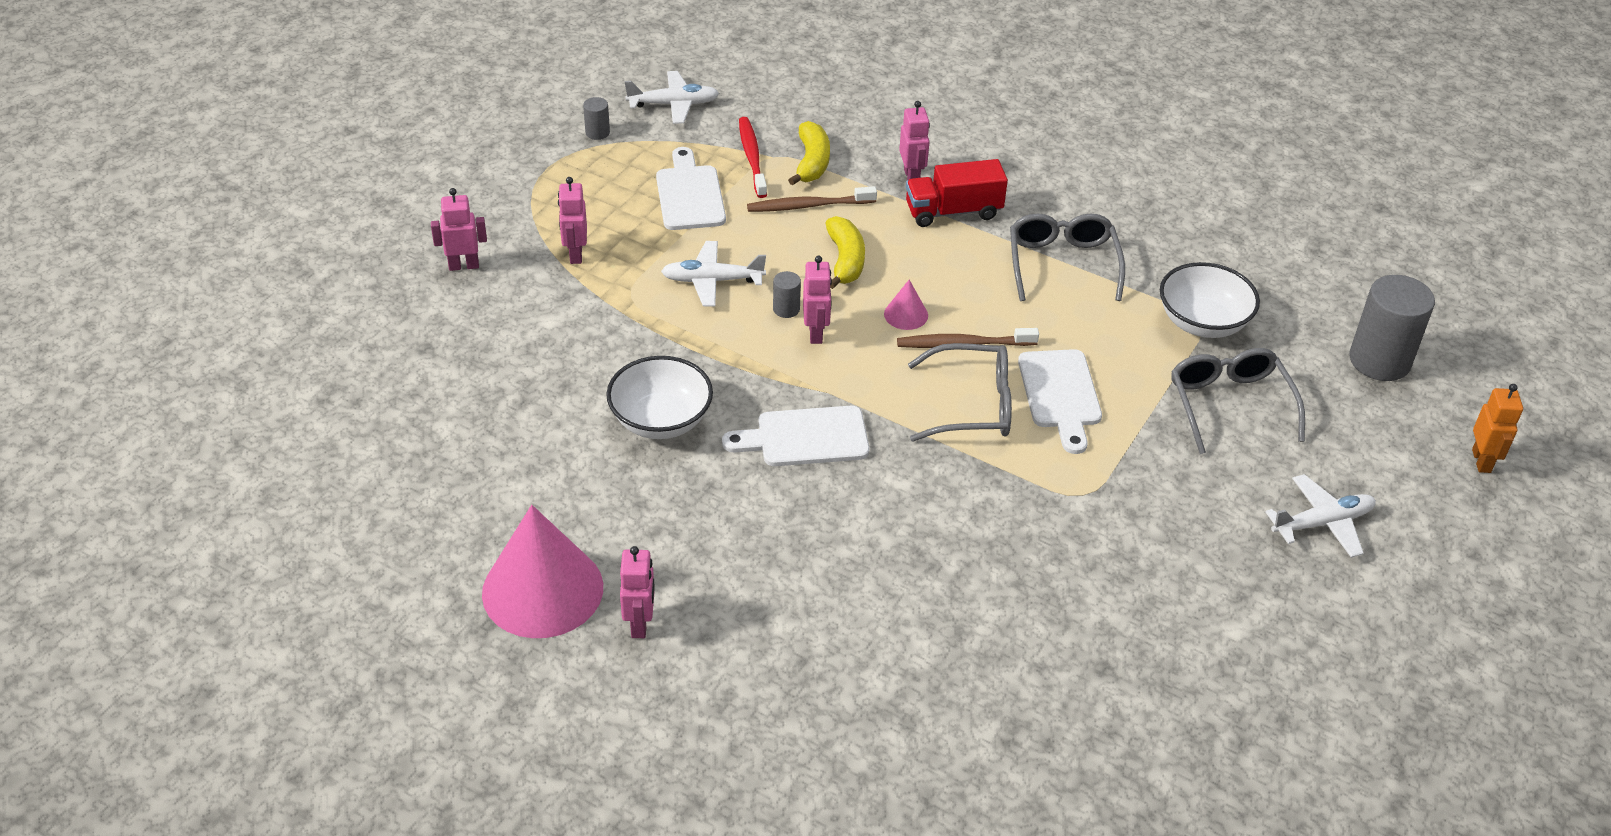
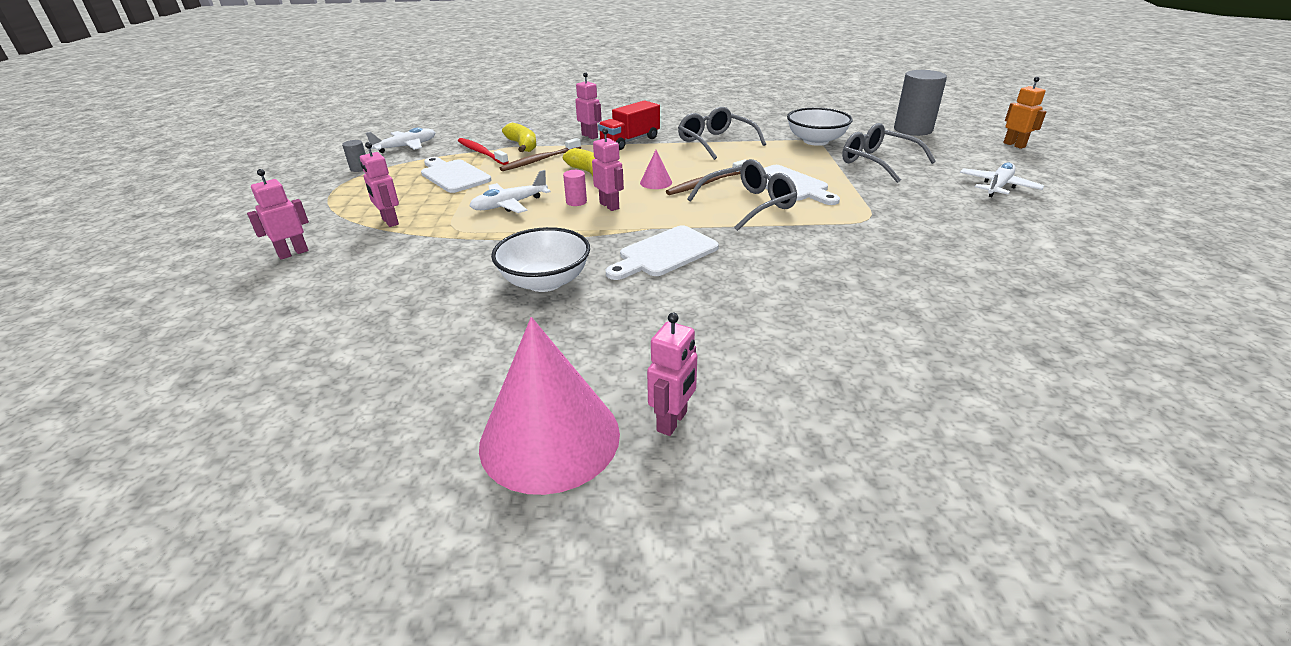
camera: 30 degrees left, 10 degrees down
(640, 624) = (672, 421): pink robot -> pink robot turned 60 degrees clockwise
(786, 309) = (576, 202): grey cylinder -> pink cylinder

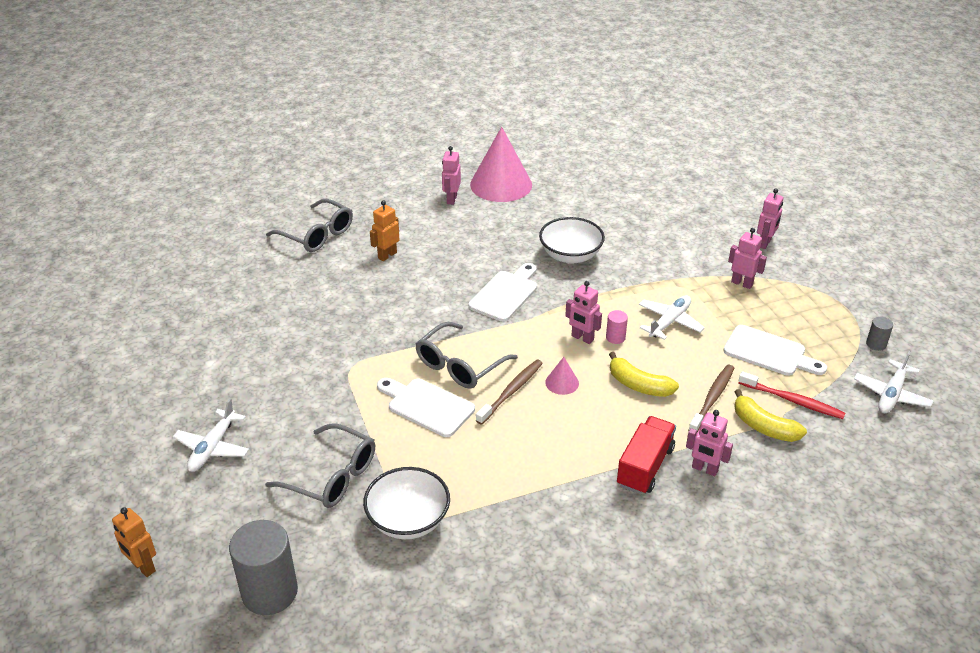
camera: 160 degrees right, 5 degrees up
(715, 142) = (537, 487): grey glasses -> grey glasses (317, 235)
(821, 330) = (387, 255): none -> orange robot

